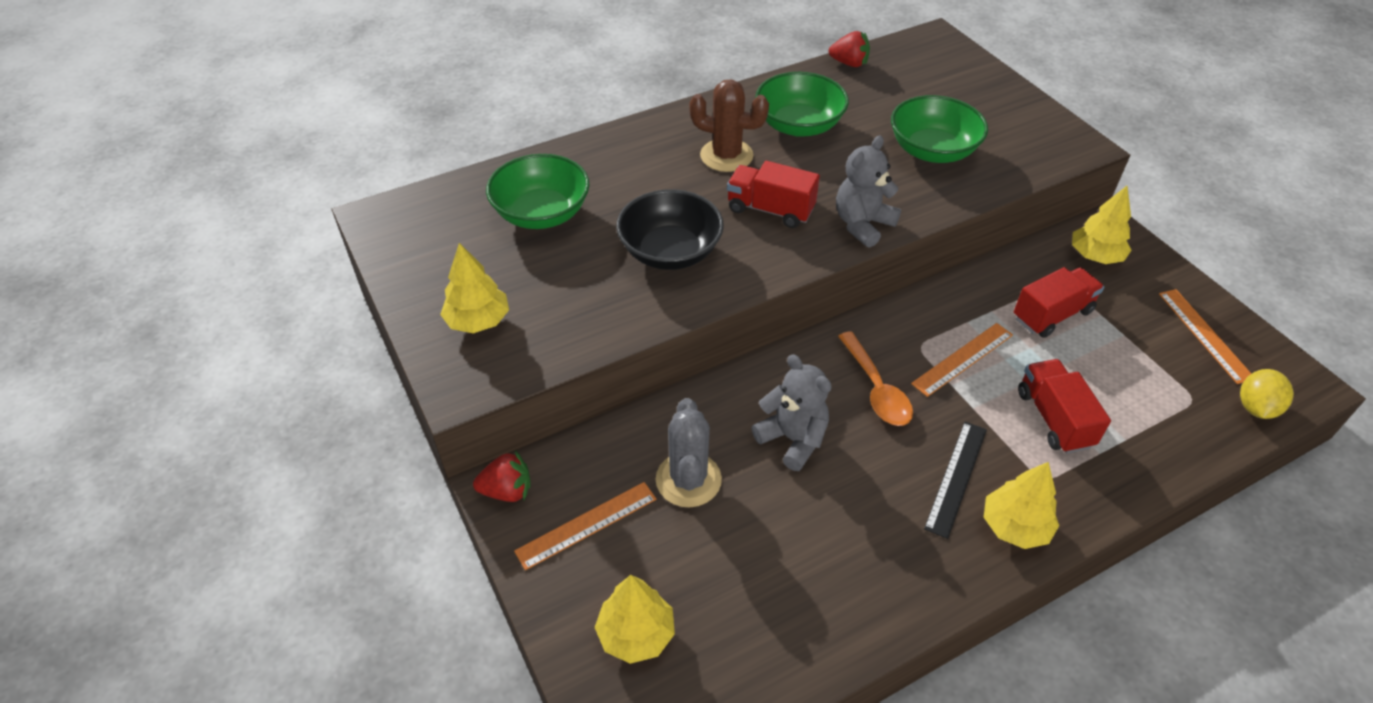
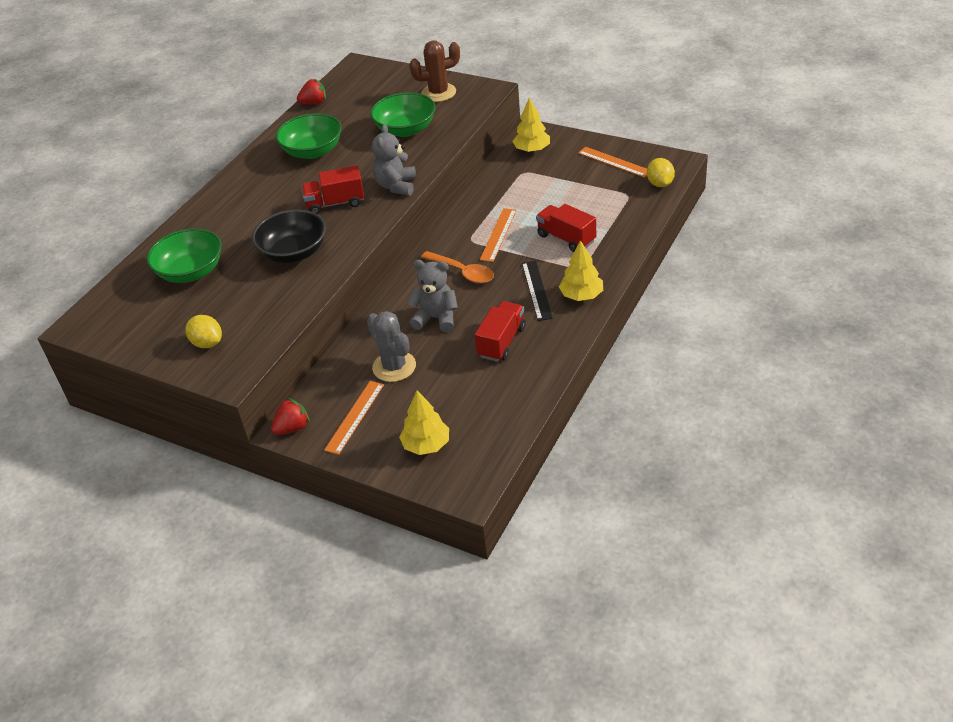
camera: 30 degrees left, 5 degrees down
(478, 321) = (207, 343): yellow tree -> yellow lemon
(726, 156) = (282, 188): brown cactus -> brown cactus (438, 93)
(1052, 315) = (530, 190): red truck -> red truck (501, 342)

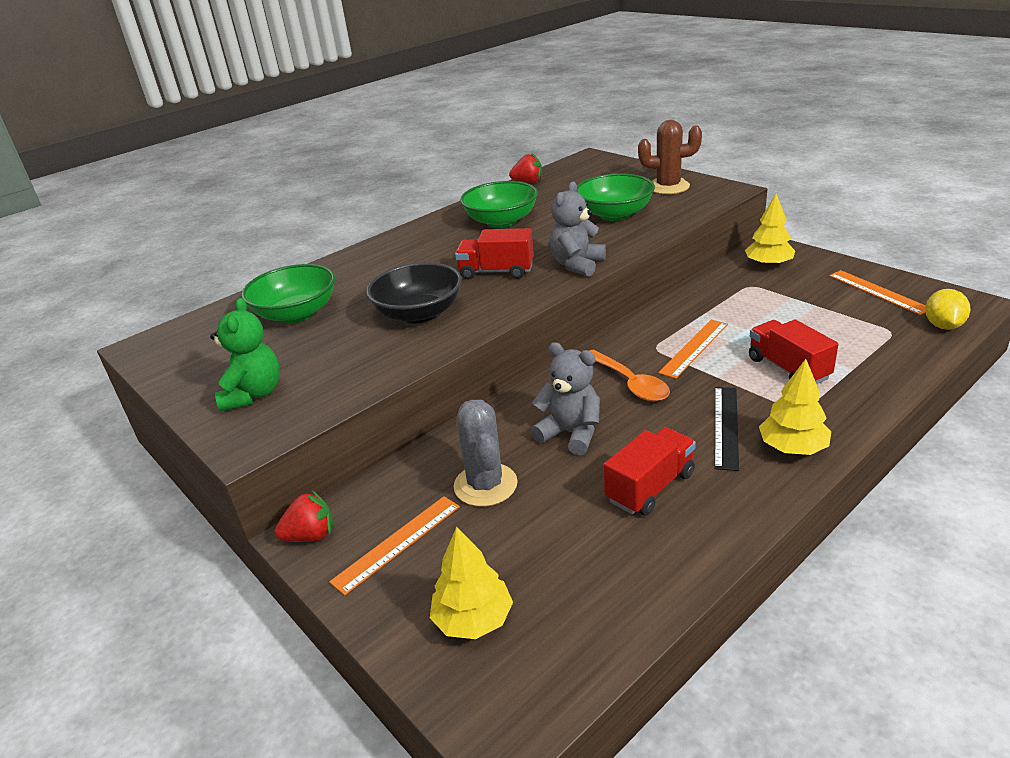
camera: 20 degrees right, 10 degrees down
(207, 343) = (253, 394): yellow lemon -> green teddy bear

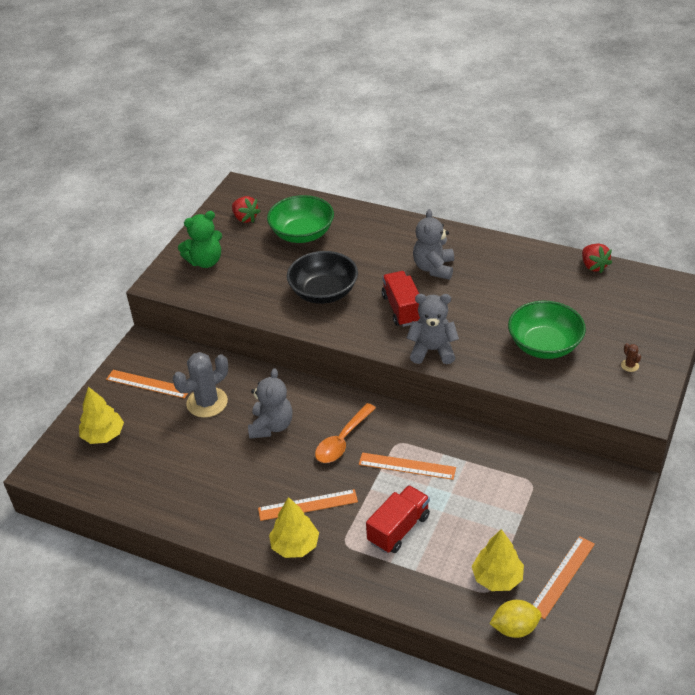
camera: 65 degrees right, 10 degrees up
(310, 536) = (143, 347): red strawberry -> red strawberry (245, 218)
(450, 247) = (434, 268): none -> grey teddy bear
(501, 221) = (496, 279): green bowl -> none
(650, 487) = (229, 480): red truck -> none
(668, 187) = (629, 365): brown cactus -> brown cactus, size x0.41
(726, 426) = (308, 505): black ruler -> orange ruler
(768, 265) = (582, 488): yellow tree -> yellow tree (497, 578)

